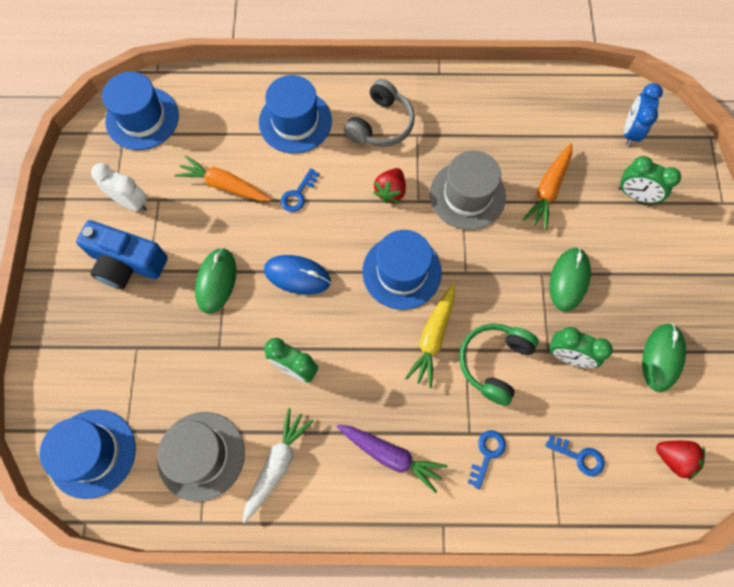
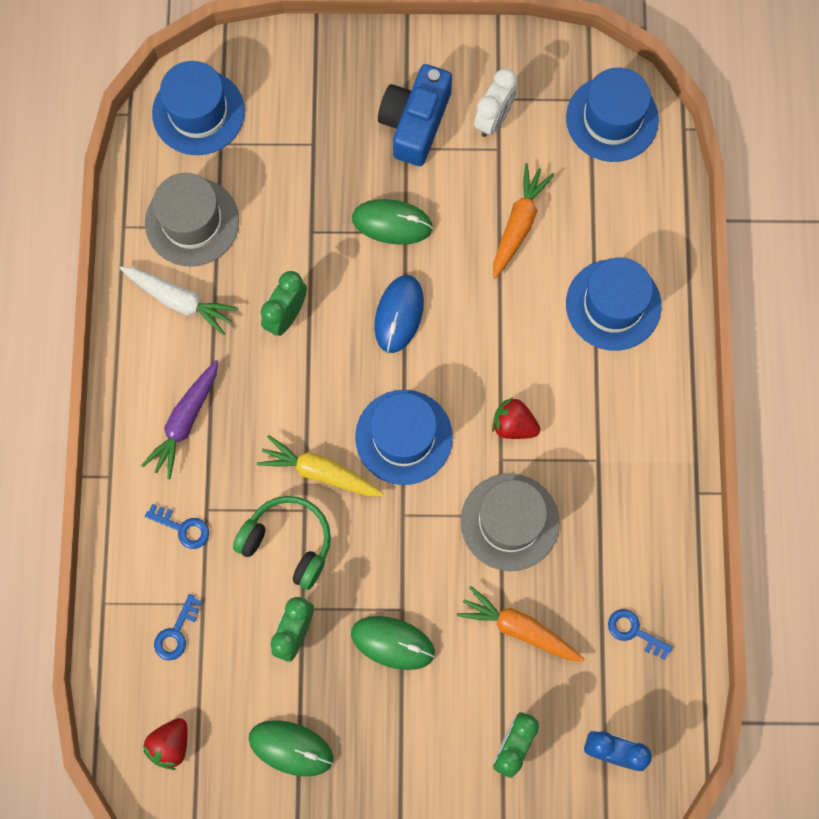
camera: 90 degrees right, 5 degrees up
(298, 194) = (507, 312): blue key -> blue key (634, 632)
(380, 124) = (612, 413): grey headphones -> none

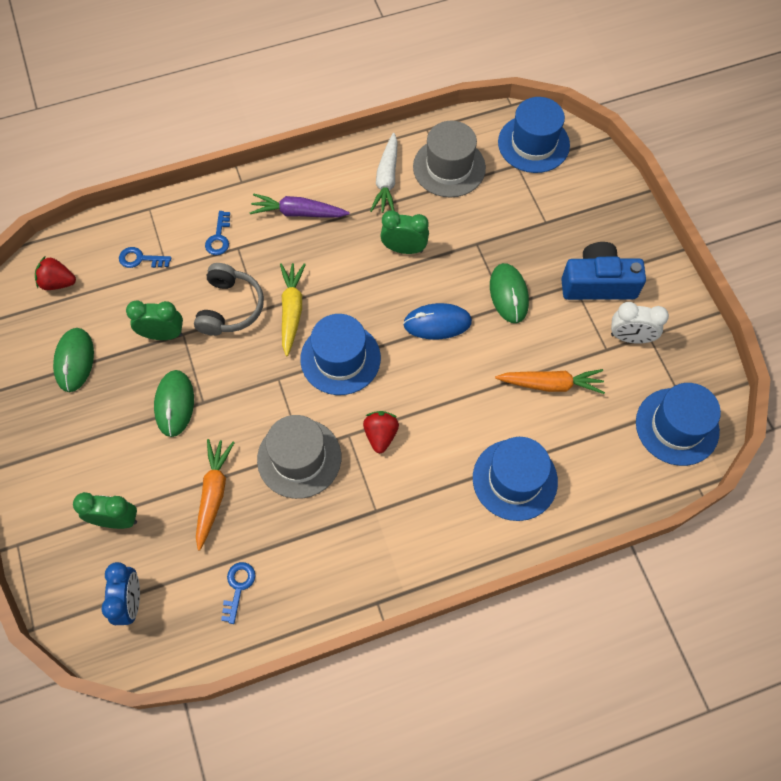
camera: 70 degrees right, 10 degrees down
(288, 543) = (230, 307): green headphones -> grey headphones

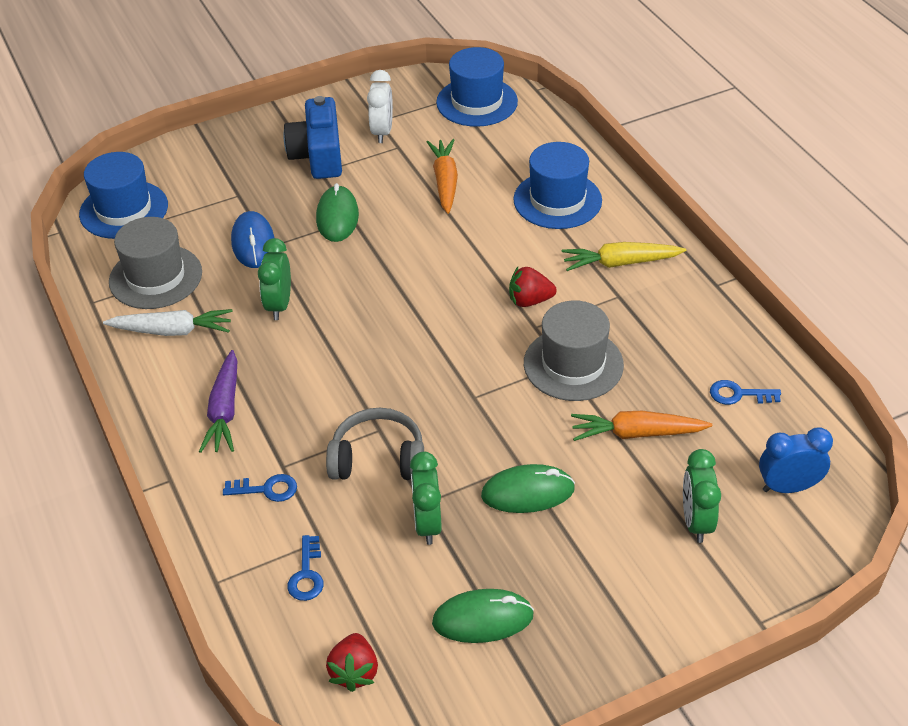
camera: 95 degrees left, 20 degrees down
(292, 310) = (376, 397): yellow carrot -> yellow carrot (620, 263)
(340, 358) = (438, 344): blue hat -> none
(437, 323) = (380, 269): blue mouse -> blue mouse (253, 243)
(508, 294) = (337, 217): green mouse -> green mouse turned 75 degrees counterclockwise

